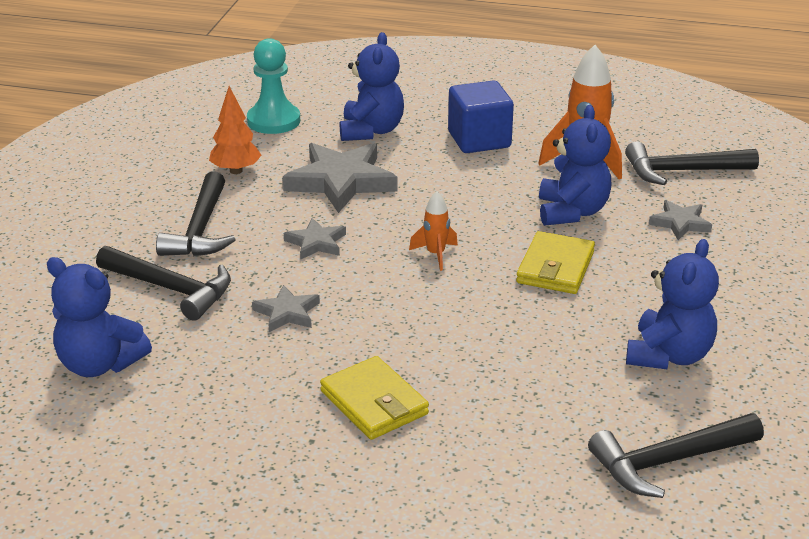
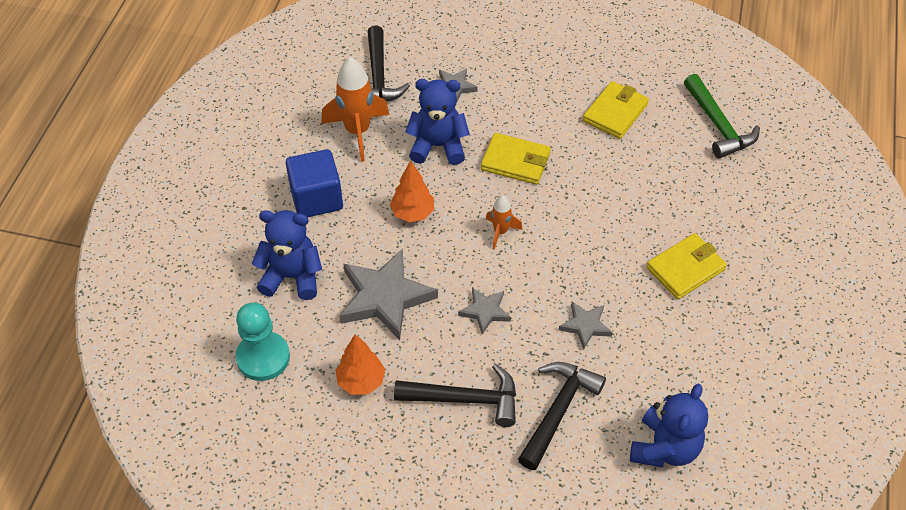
camera: 90 degrees left, 20 degrees up
(462, 196) = (412, 213): none -> orange tree
(668, 462) = (718, 125): black hammer -> green hammer
(669, 355) = (615, 113): blue teddy bear -> yellow wallet

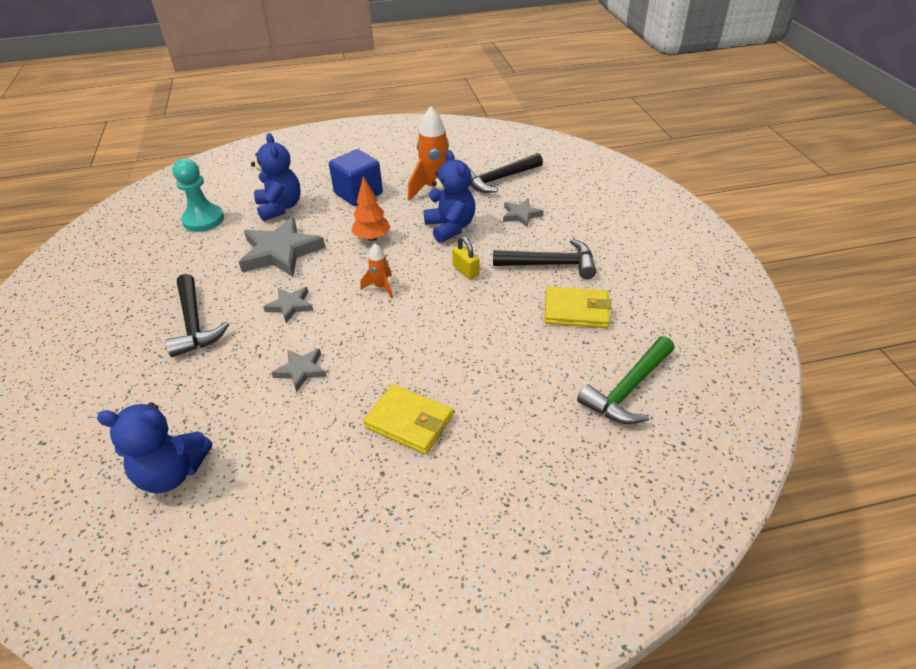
camera: 65 degrees right, 10 degrees down
(361, 381) = (196, 267): orange tree -> none
(515, 161) = (465, 271): yellow wallet -> yellow padlock
(558, 410) = (198, 382): black hammer -> black hammer (551, 264)

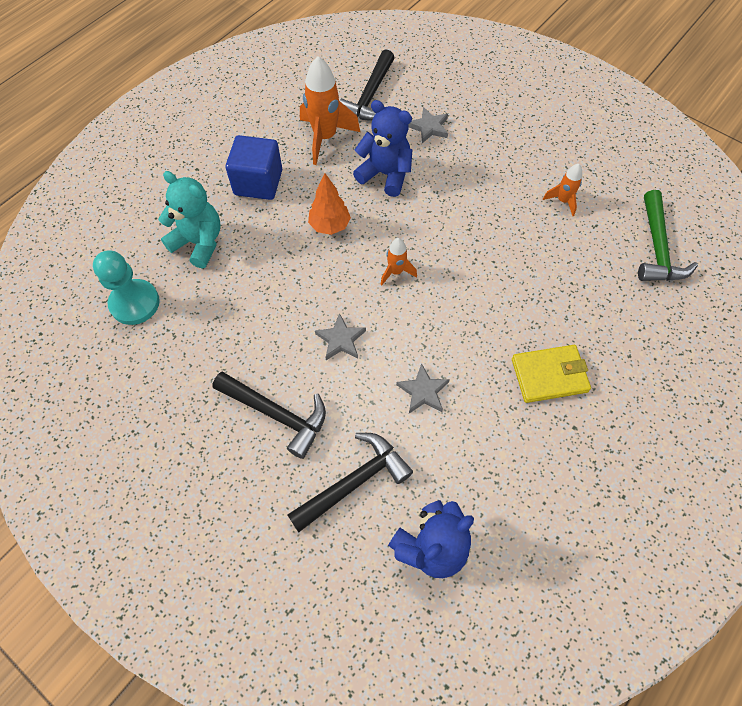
camera: 40 degrees left, 20 degrees up
(280, 208) = (199, 243): blue teddy bear -> turquoise teddy bear
(281, 252) = (263, 291): grey star -> none
(465, 271) = (445, 213): yellow padlock -> none
(551, 264) = (503, 167): black hammer -> black hammer (354, 481)
(576, 310) = (562, 201): yellow wallet -> orange rocket

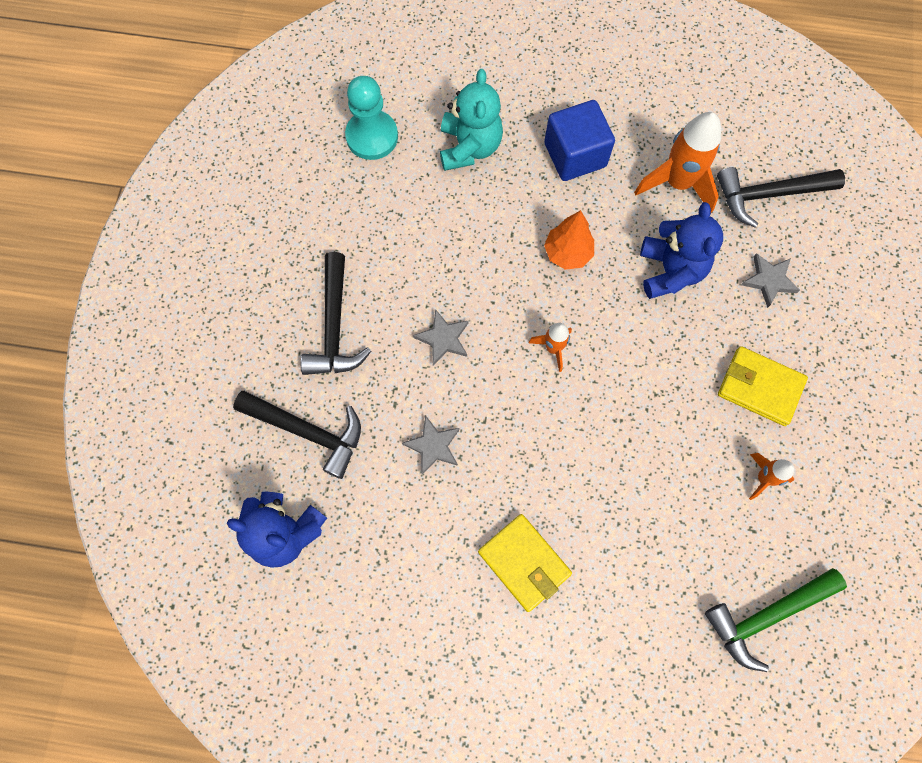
camera: 60 degrees right, 10 degrees up
(499, 170) = (760, 387): none -> yellow wallet

